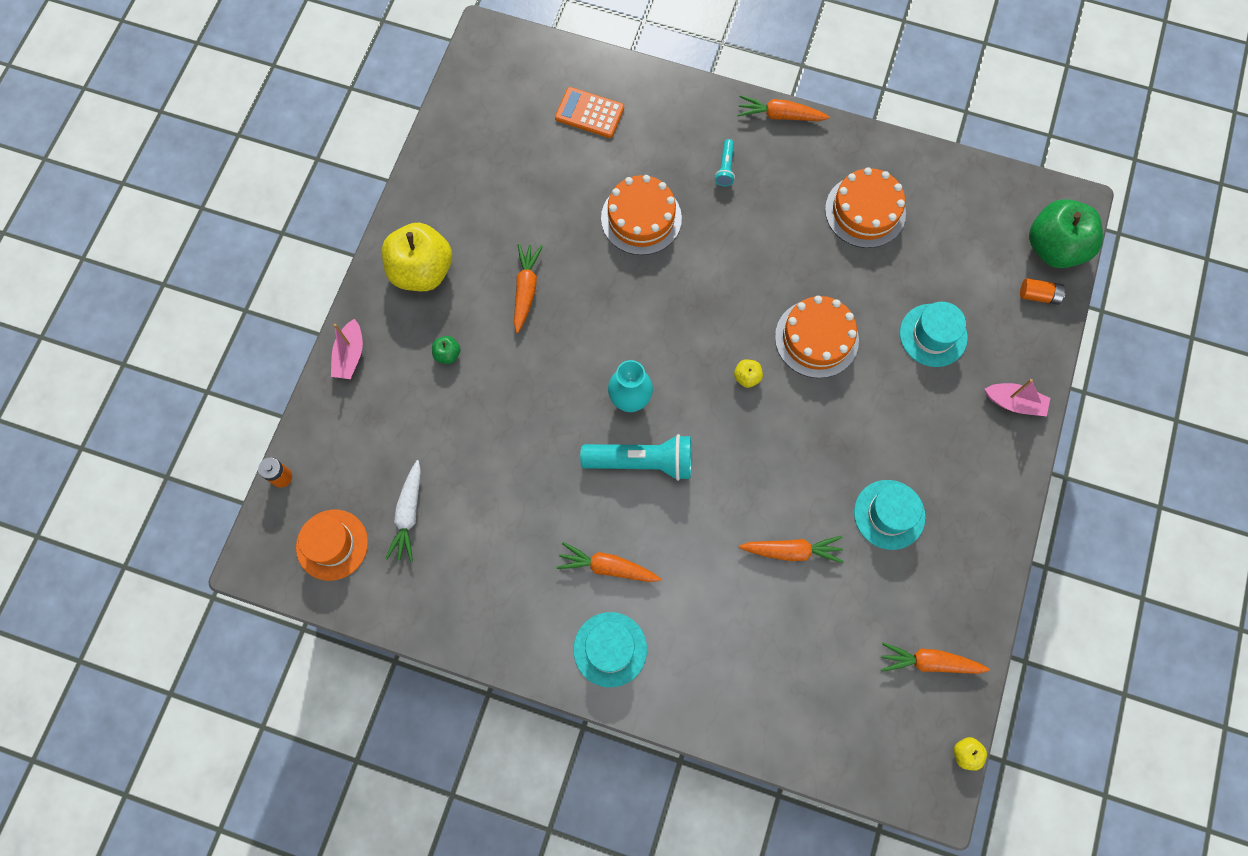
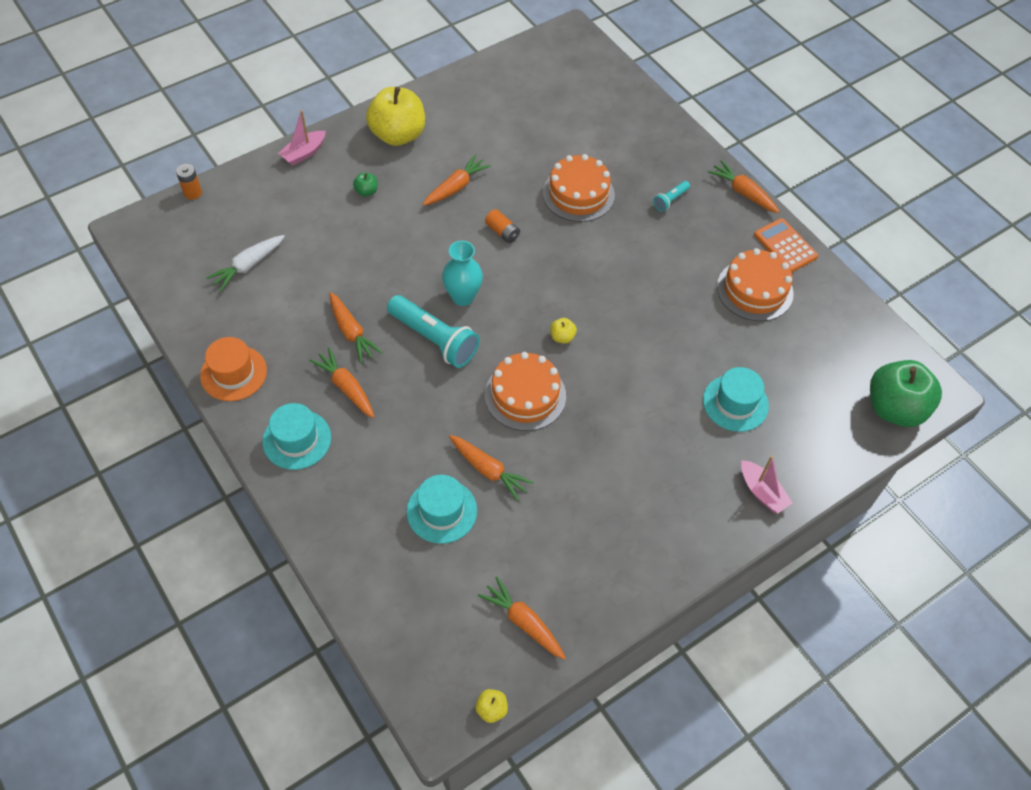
camera: 35 degrees right, 15 degrees down
(332, 544) = (183, 251): orange hat -> orange hat (233, 373)
(564, 510) = (352, 332): none -> orange carrot
(589, 113) = (601, 112): orange calculator -> orange calculator (785, 246)
(816, 338) = (639, 346): orange cake -> orange cake (525, 395)
(889, 514) = (587, 498): turquoise hat -> turquoise hat (441, 511)
(1038, 295) = (851, 432): orange battery -> orange battery (502, 232)

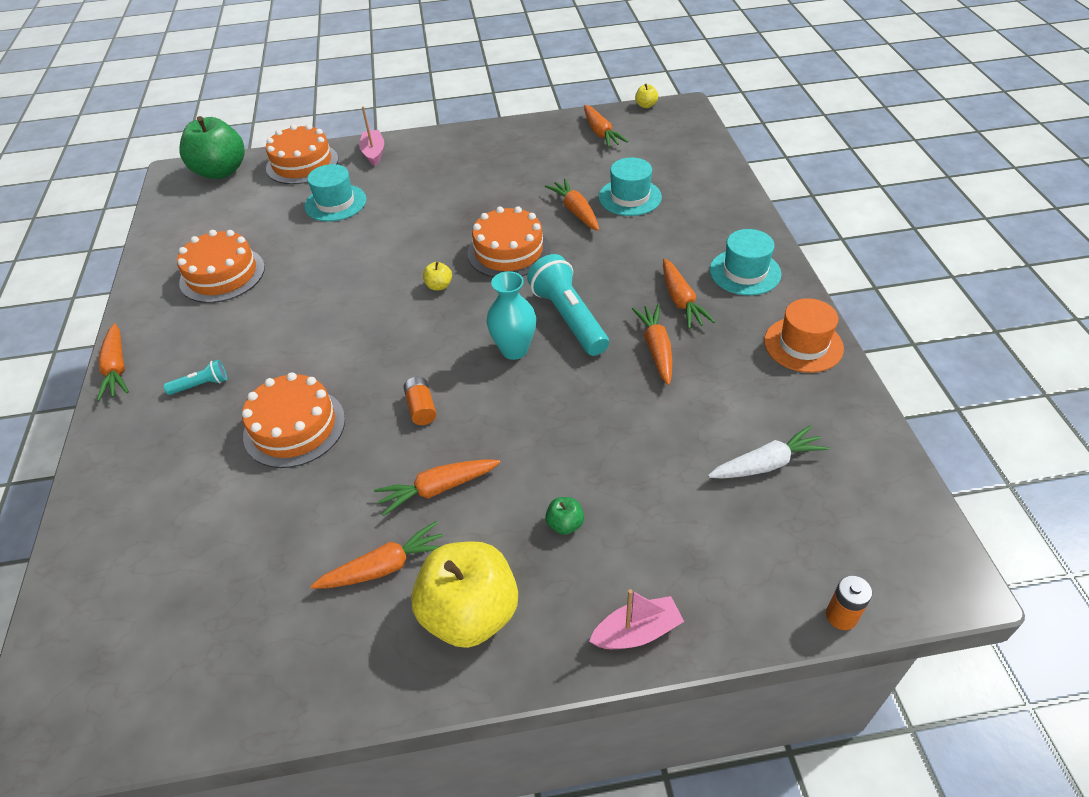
camera: 150 degrees left, 10 degrees down
(459, 140) = (385, 566): none -> orange carrot
(785, 246) = (146, 303): orange calculator -> none
(823, 448) = (302, 163): none -> orange cake

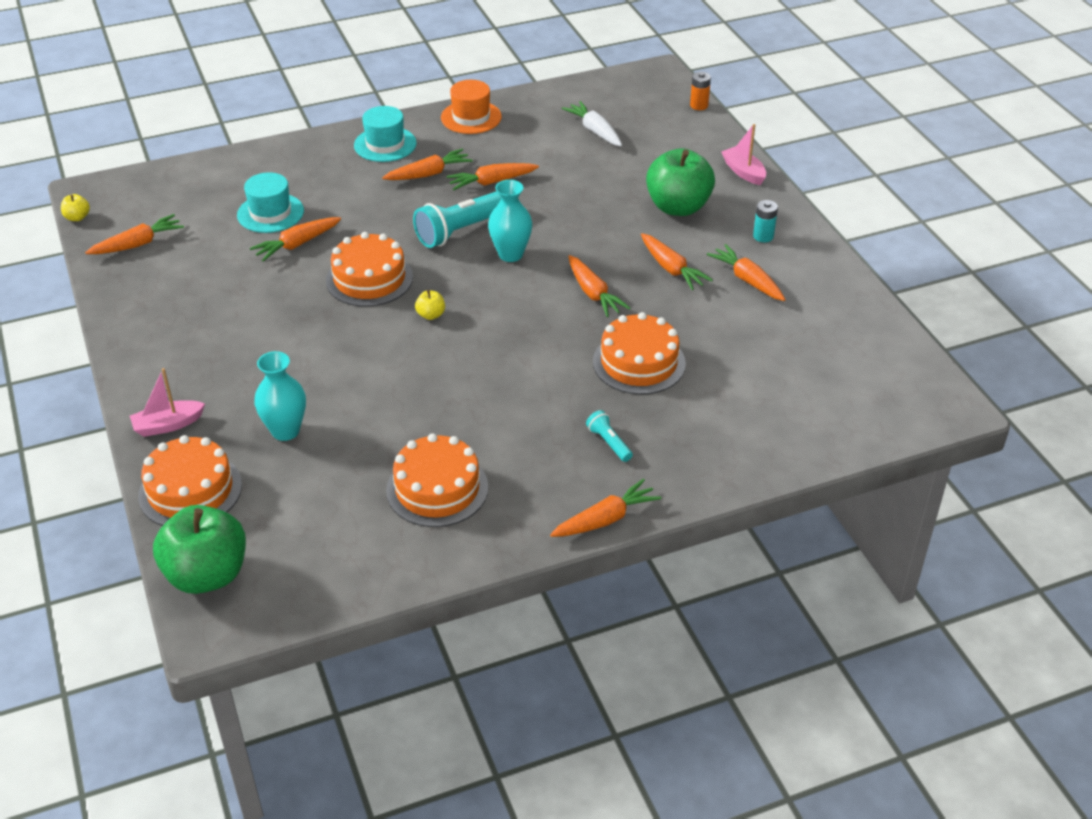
camera: 105 degrees left, 5 degrees down
(335, 203) = (285, 431): turquoise hat -> turquoise vase
(421, 408) = (593, 293): orange battery -> orange carrot
(470, 613) = (763, 236): yellow apple -> turquoise battery
(565, 524) = (678, 207): green apple -> green apple, size x2.47

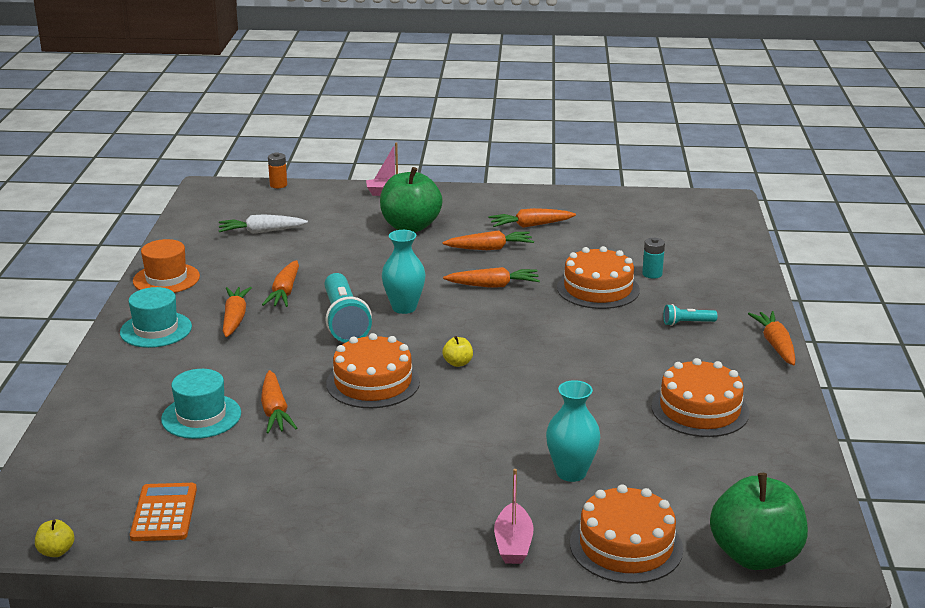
camera: 65 degrees left, 15 degrees down
(138, 244) = (164, 513): orange carrot -> orange calculator
(763, 236) = (481, 207): turquoise battery -> turquoise battery (652, 274)

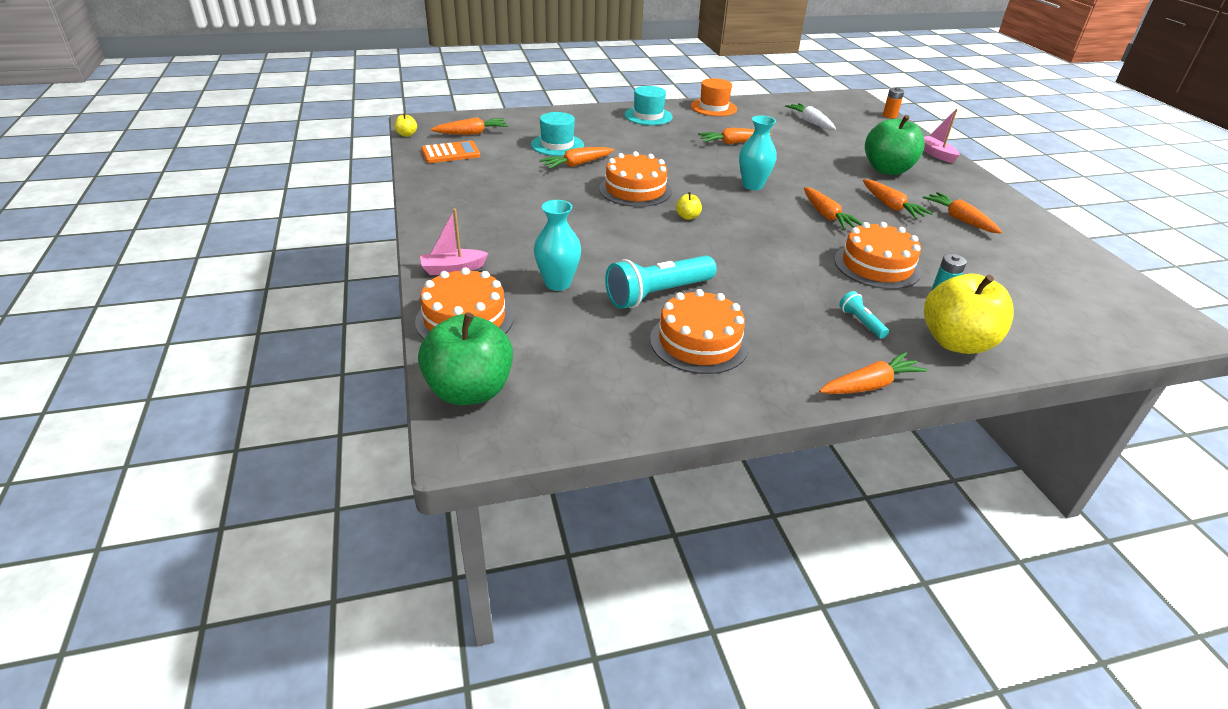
camera: 70 degrees right, 10 degrees up
(235, 318) = (682, 134): orange carrot -> orange carrot (472, 133)
(344, 321) = (711, 168): turquoise flashlight -> turquoise flashlight (657, 294)
(725, 291) = (956, 342): none -> yellow apple

